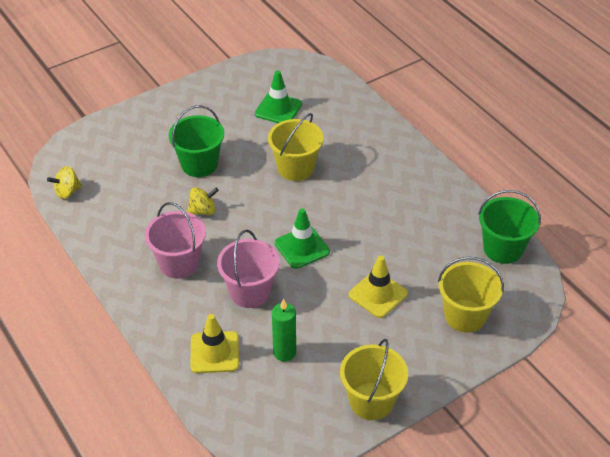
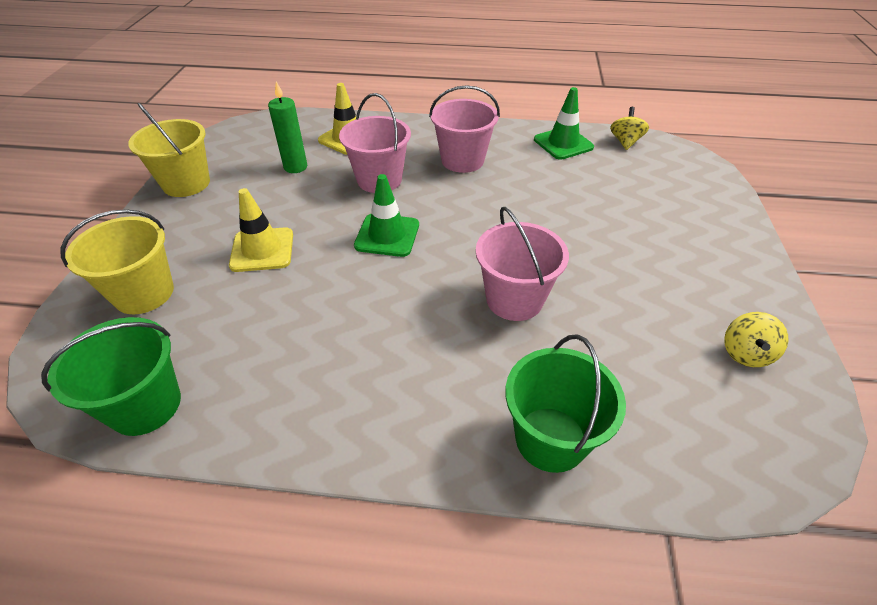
camera: 130 degrees right, 0 degrees up
(199, 164) = (595, 229): green bucket -> green bucket (550, 439)
(203, 211) = (515, 200): yellow spinning top -> yellow spinning top (745, 353)
(278, 109) = (660, 353): green traffic cone -> green traffic cone (563, 143)
(295, 168) = (514, 299): yellow bucket -> pink bucket

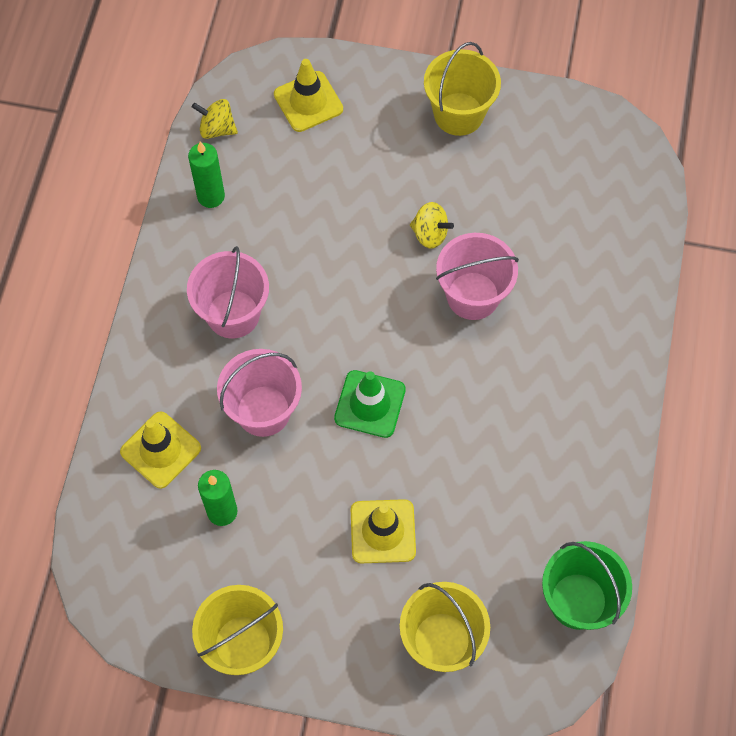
camera: 85 degrees left, 20 degrees up
(550, 439) = (616, 295): green bucket -> none
(563, 143) = (211, 196): green traffic cone -> green candle
(679, 183) = (308, 102): none -> yellow traffic cone
(730, 279) = (458, 114): none -> yellow bucket
(745, 353) = (543, 137): yellow spinning top -> yellow spinning top (430, 234)

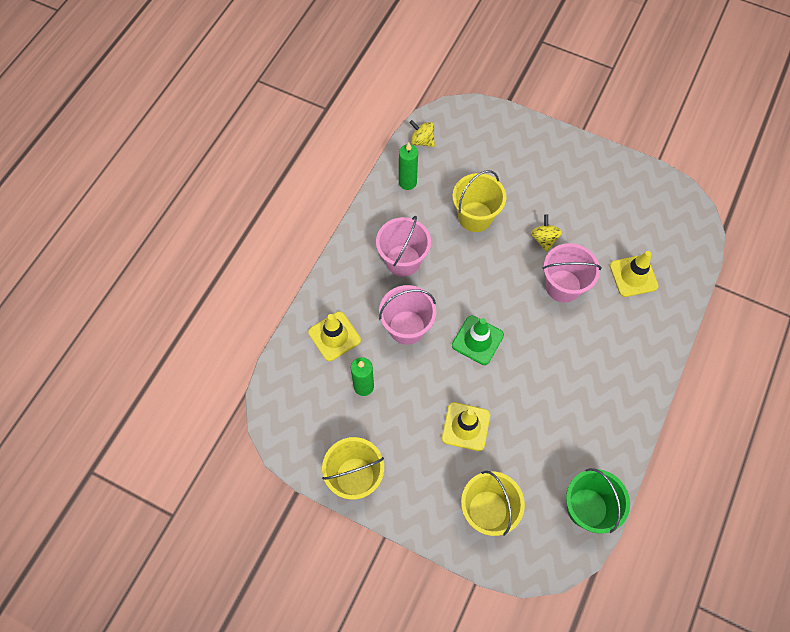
camera: 15 degrees right, 0 degrees up
(308, 102) = (485, 137): yellow traffic cone -> yellow traffic cone (633, 276)
(430, 234) = (544, 239): yellow spinning top -> yellow spinning top turned 135 degrees counterclockwise
(458, 114) = (581, 166): yellow bucket -> yellow bucket (475, 217)

